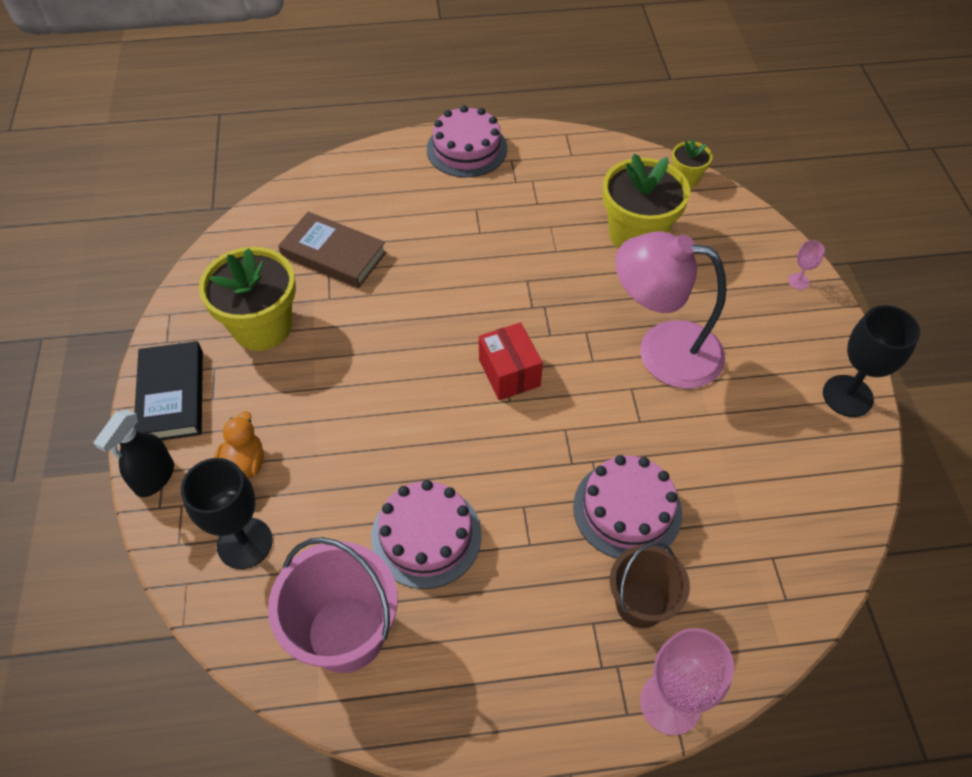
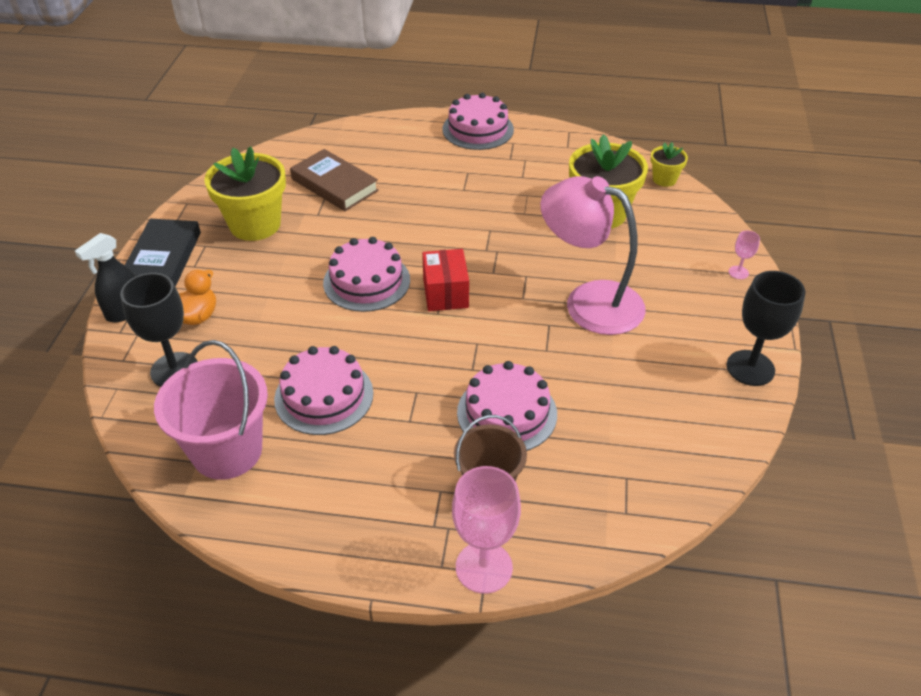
camera: 15 degrees right, 10 degrees down
(418, 376) = (366, 281): none -> pink cake

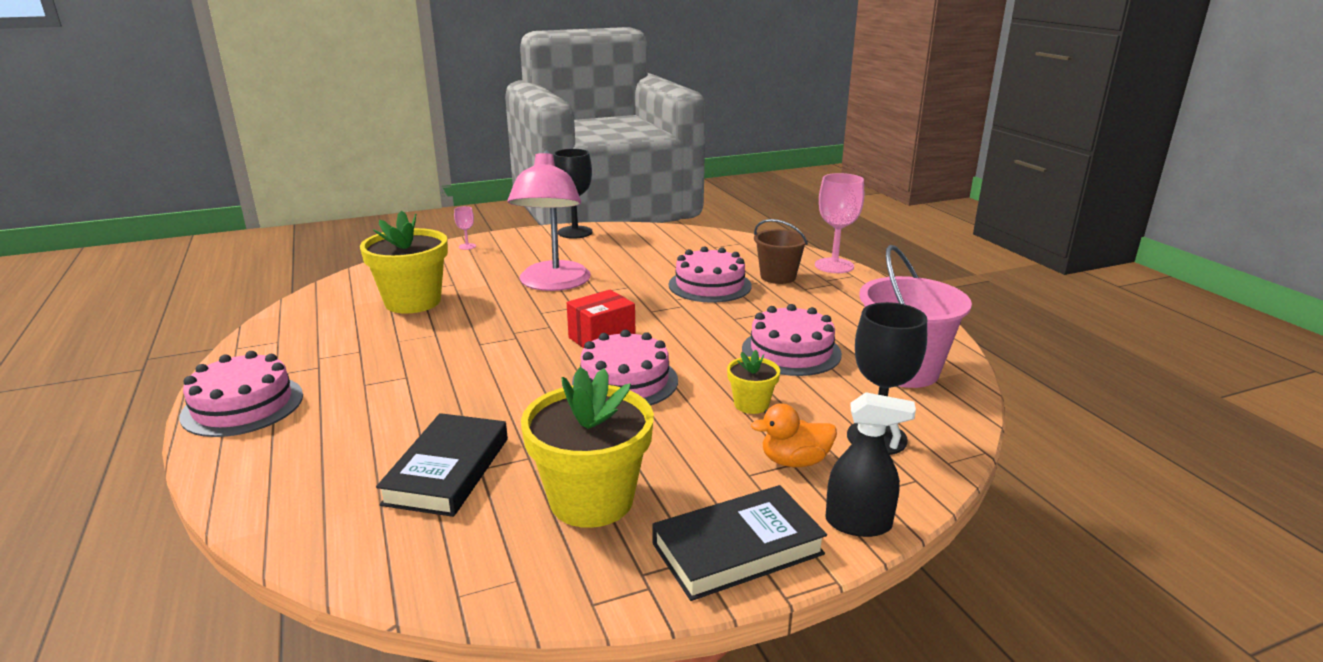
camera: 120 degrees left, 20 degrees down
(334, 185) = (447, 470): brown book -> black book
(664, 179) = (332, 287): yellow flower pot -> yellow flower pot (751, 404)

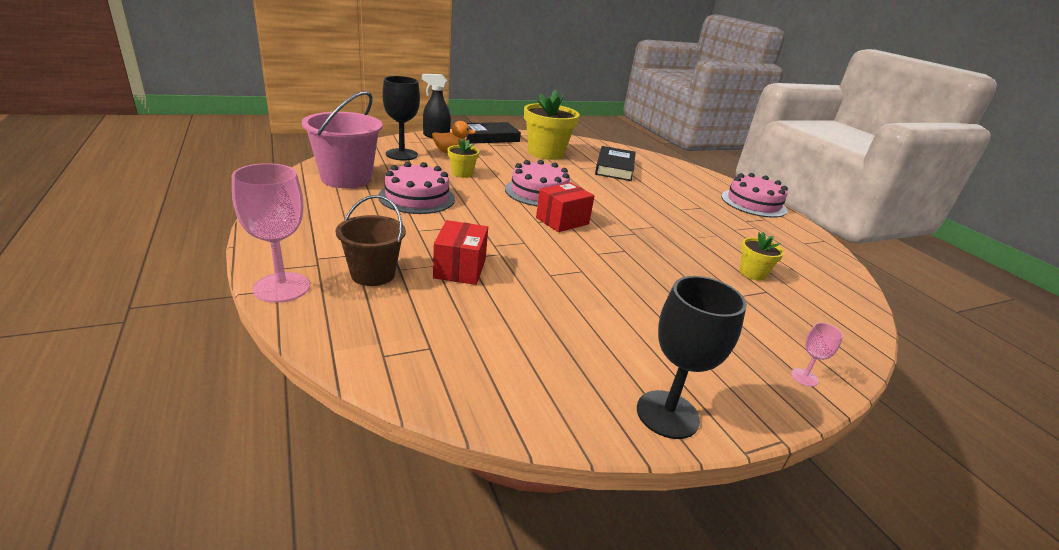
camera: 175 degrees right, 5 degrees up
(413, 302) = (752, 273): yellow flower pot -> yellow flower pot, size x0.50
(553, 284) = (634, 286): pink lamp -> none
(709, 285) = (460, 268): pink cake -> red box

